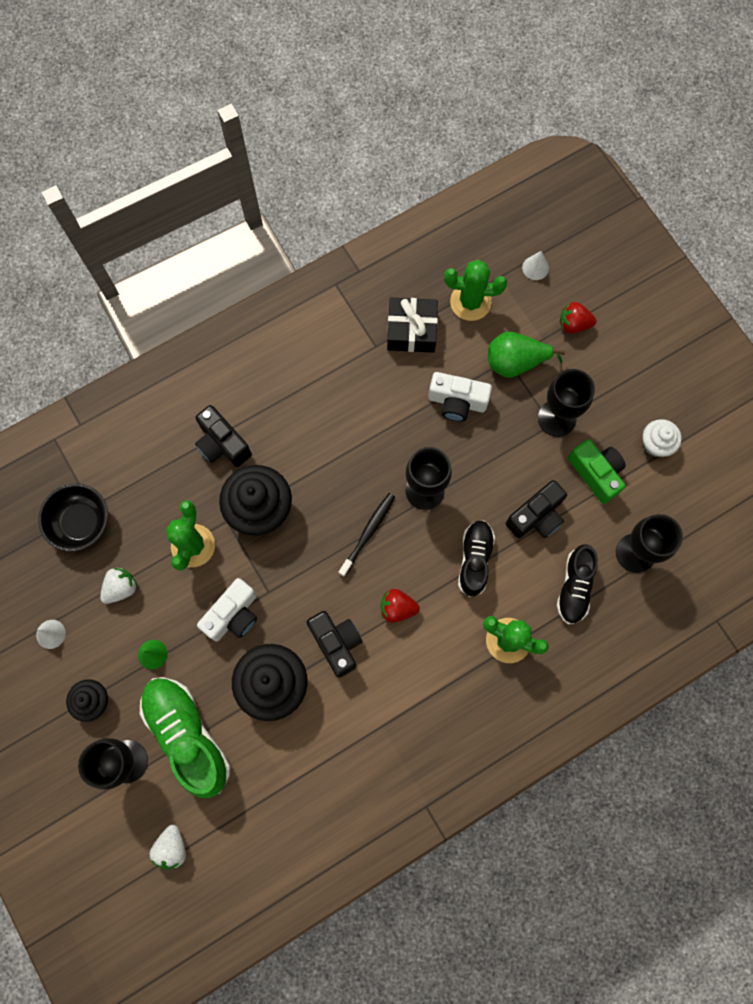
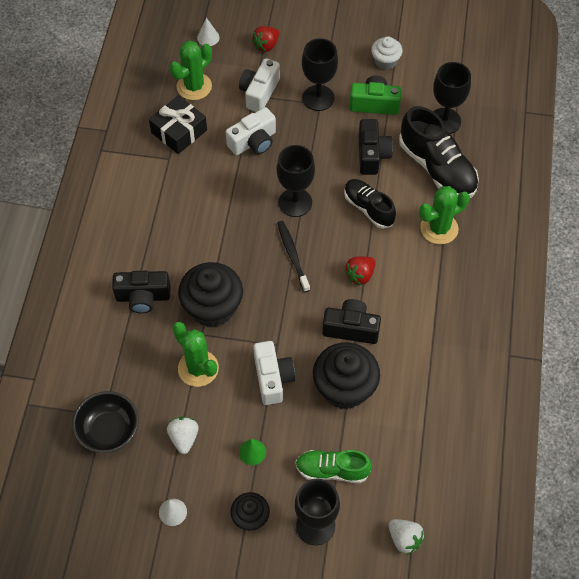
camera: 50 degrees left, 15 degrees down
(187, 735) = (332, 470): green shoe -> green shoe, size x0.63
(515, 362) = (259, 92): green pear -> white camera
(574, 587) = (437, 168): black shoe -> black shoe, size x1.60

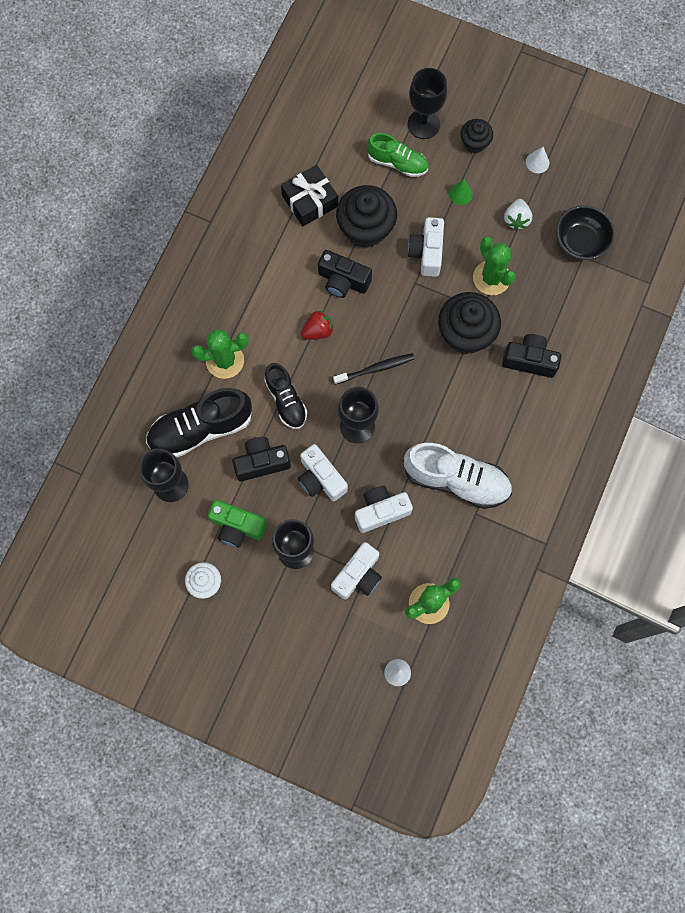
camera: 165 degrees left, 15 degrees up
(179, 131) = (457, 546): black gift -> black gift (310, 201)
(191, 180) = (456, 480): none -> white shoe
(266, 45) = (333, 642): red strawberry -> none
(292, 255) = (376, 368): black toothbrush -> black toothbrush turned 105 degrees counterclockwise
(315, 154) = (320, 478): none -> white camera
(372, 155) = (261, 462): black camera -> black camera turned 60 degrees clockwise
(404, 539) = (355, 97): white strawberry -> none
(437, 168) = (200, 429): black shoe -> black shoe turned 90 degrees counterclockwise

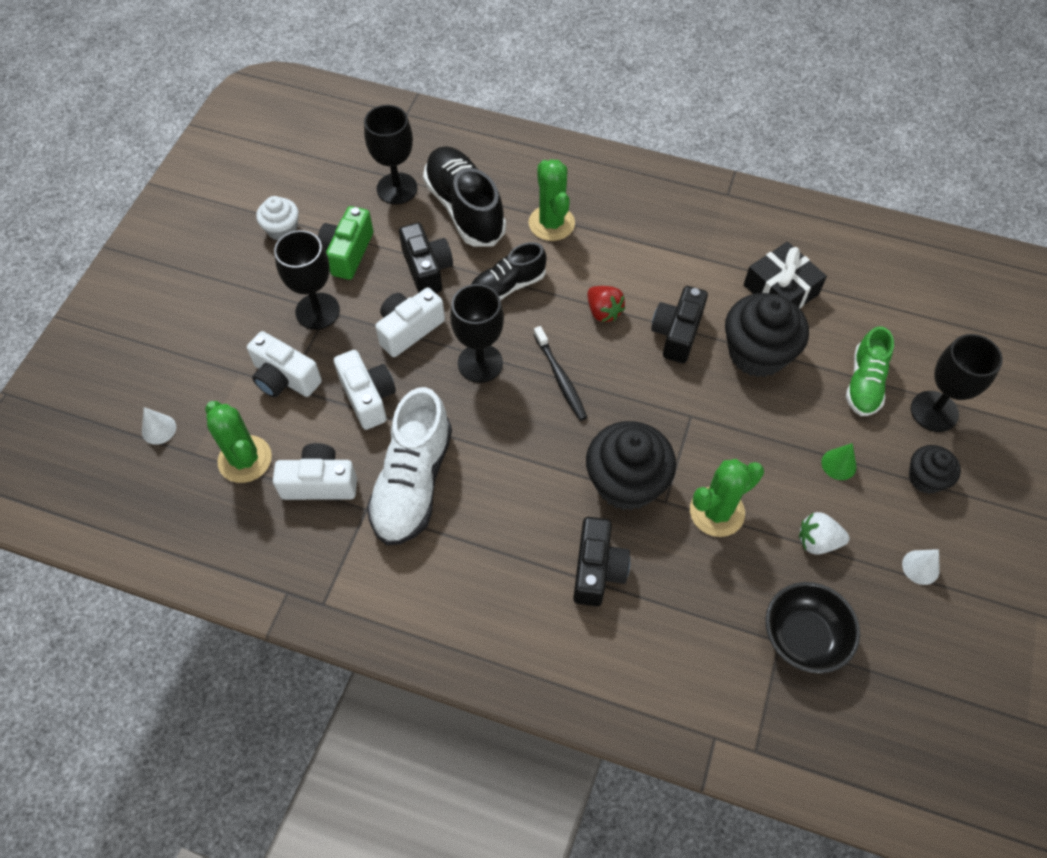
camera: 85 degrees right, 15 degrees down
(427, 252) = (738, 427): white camera -> white camera (320, 483)

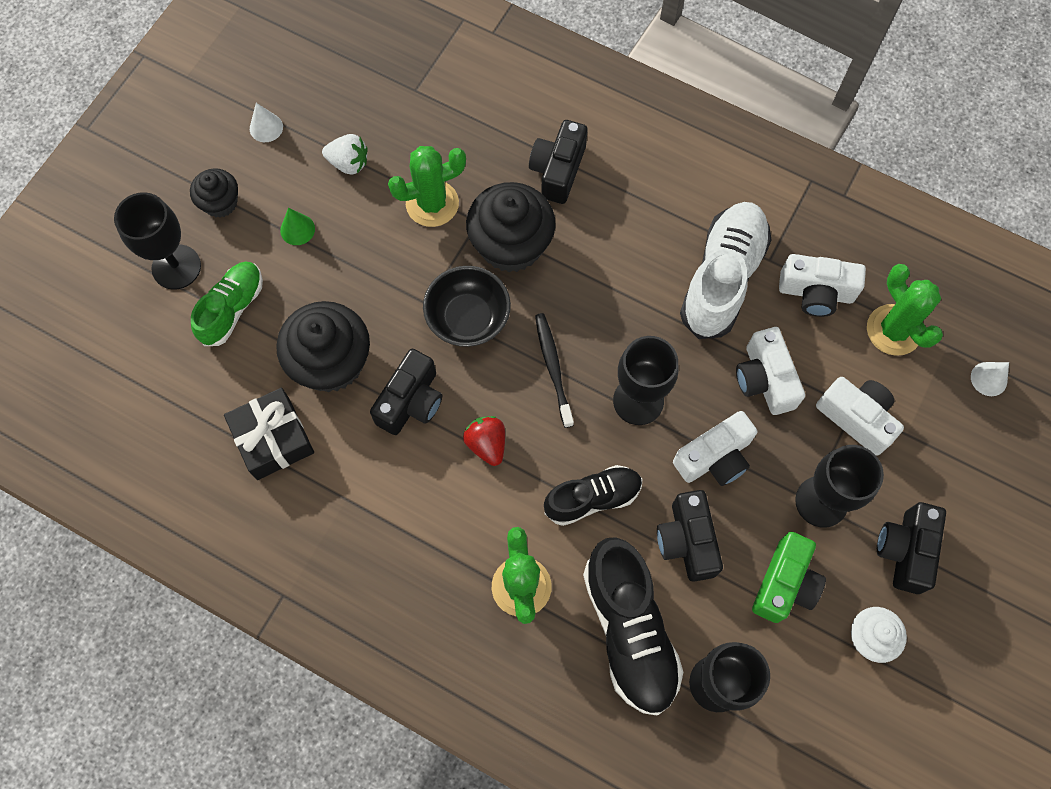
camera: 170 degrees left, 10 degrees up
(250, 287) = (905, 550): none -> black camera
(803, 637) = (393, 90): black bowl -> black bowl (468, 318)

